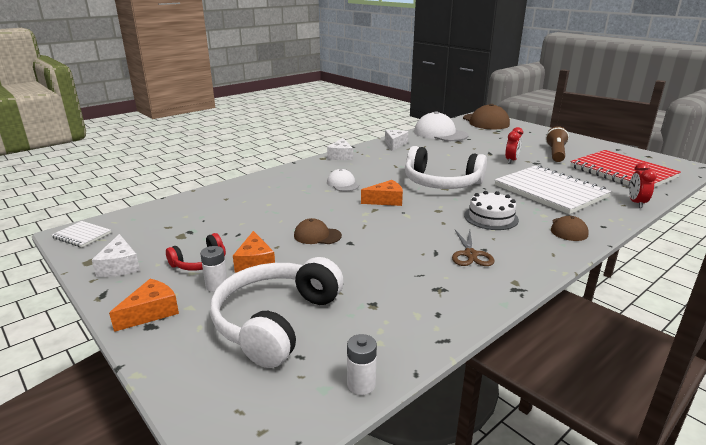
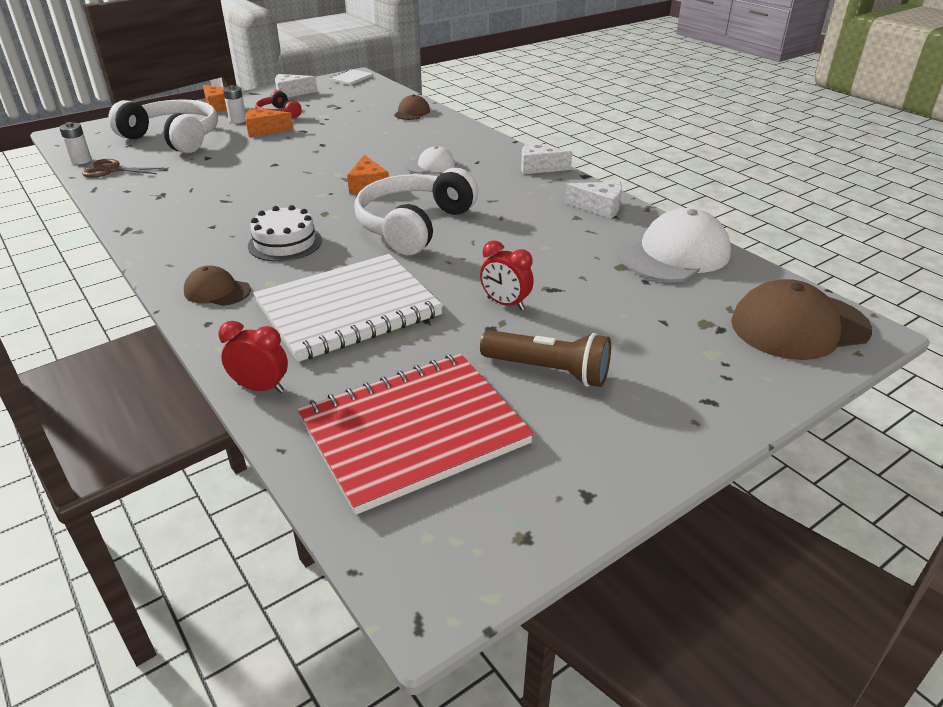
camera: 95 degrees right, 10 degrees up
(317, 235) = (298, 151): brown cap -> brown cap (412, 112)
(470, 254) = (207, 217): brown scissors -> brown scissors (111, 170)

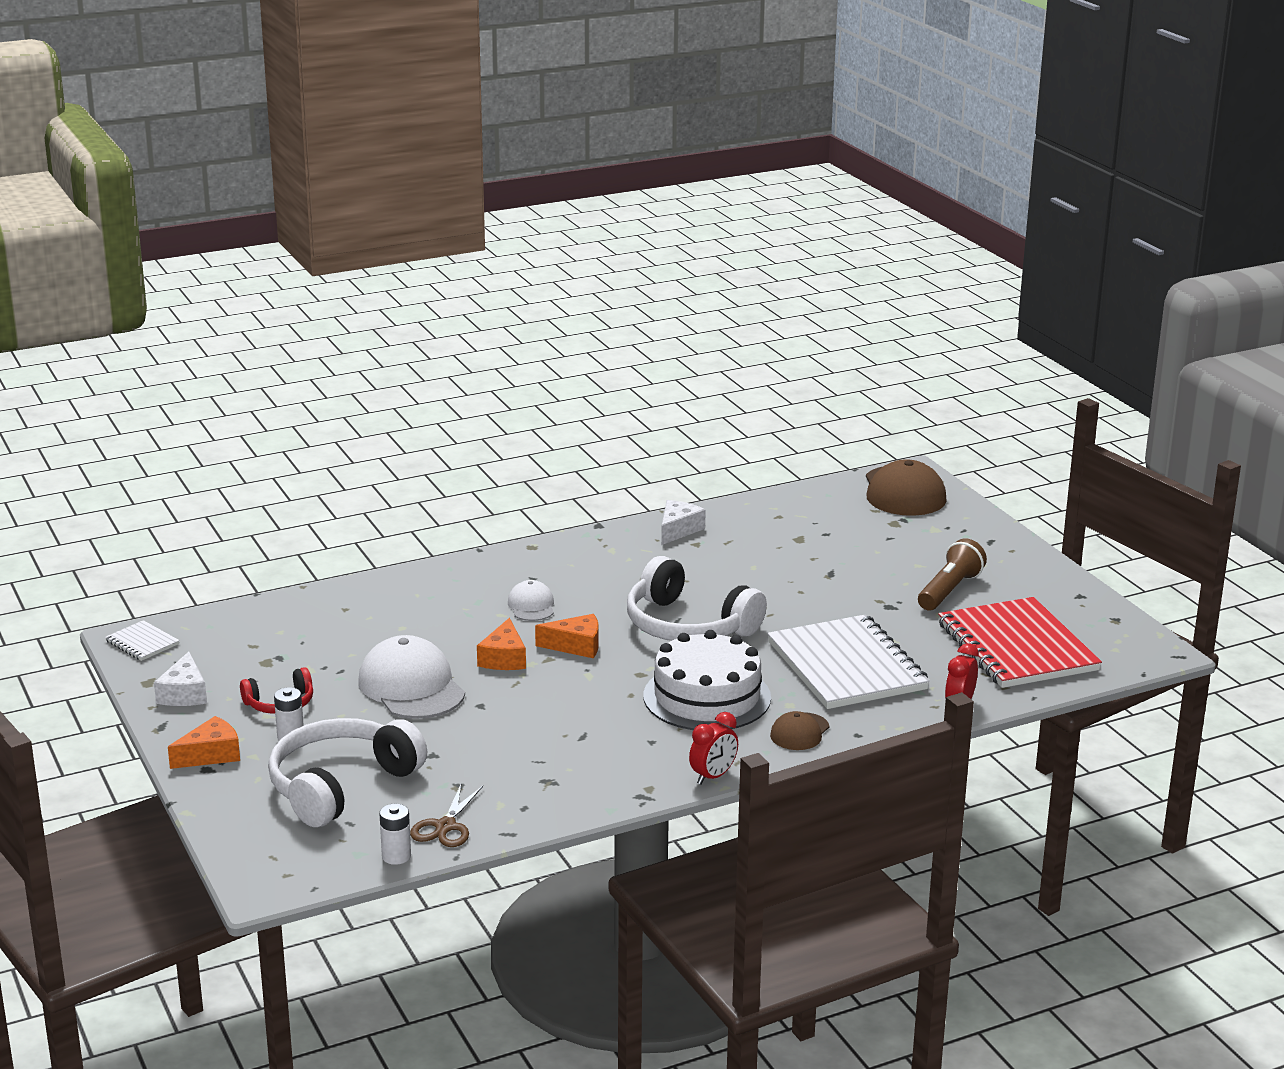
camera: 80 degrees left, 10 degrees down
(264, 130) = (346, 714): orange cheese -> orange cheese (504, 658)
(285, 243) = (707, 697): white cake -> white cake, size x1.60
(412, 112) = (336, 604): brown cap -> none
(505, 304) = (851, 596): red clock -> red clock (713, 776)
(538, 167) = (565, 546): white cheese -> none
(675, 255) = (784, 513): white cap -> white cap (411, 687)

